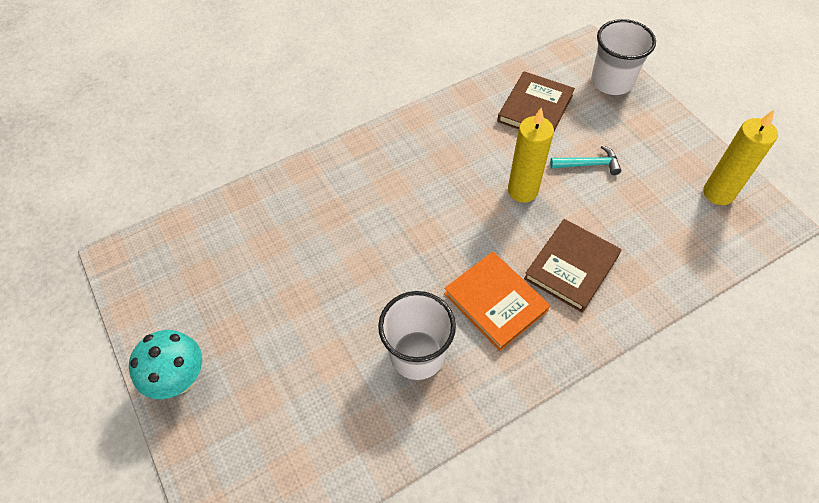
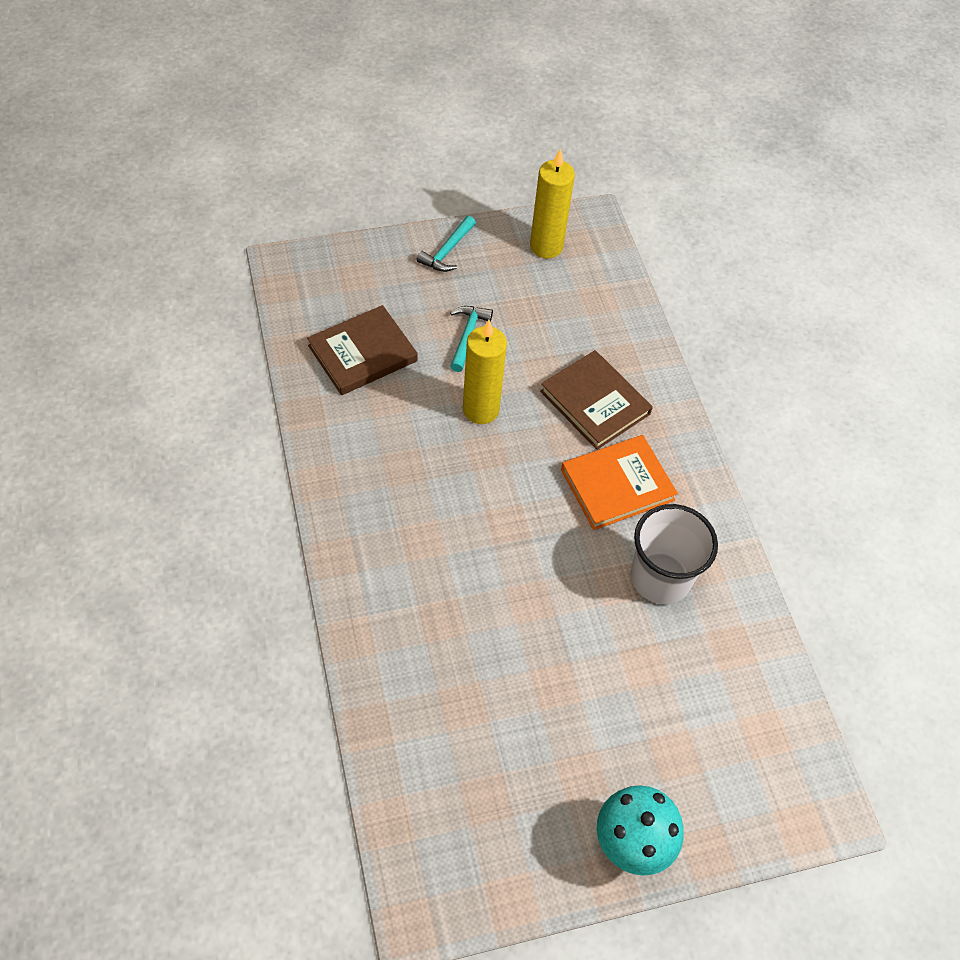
camera: 80 degrees left, 0 degrees up
(535, 108) = (362, 353): brown book -> brown book turned 75 degrees counterclockwise
(611, 82) = (354, 266): white cup -> none
(665, 130) = (447, 251): none -> turquoise hammer

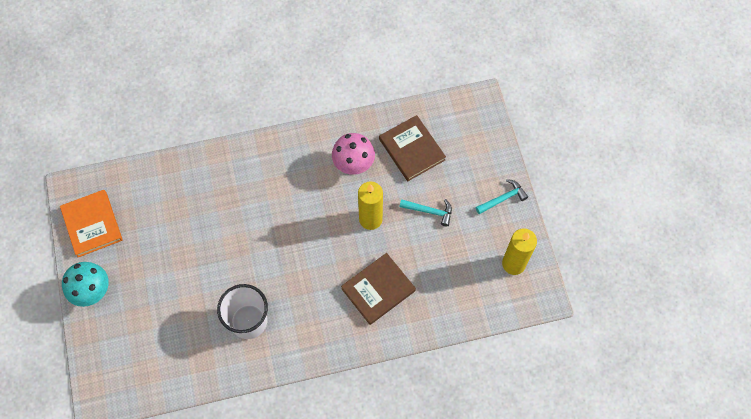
camera: 95 degrees right, 10 degrees up
(386, 430) = (353, 165): none -> pink mushroom
(447, 251) = (503, 198): turquoise hammer -> turquoise hammer turned 120 degrees clockwise
(617, 485) = (314, 300): orange book -> orange book (92, 224)

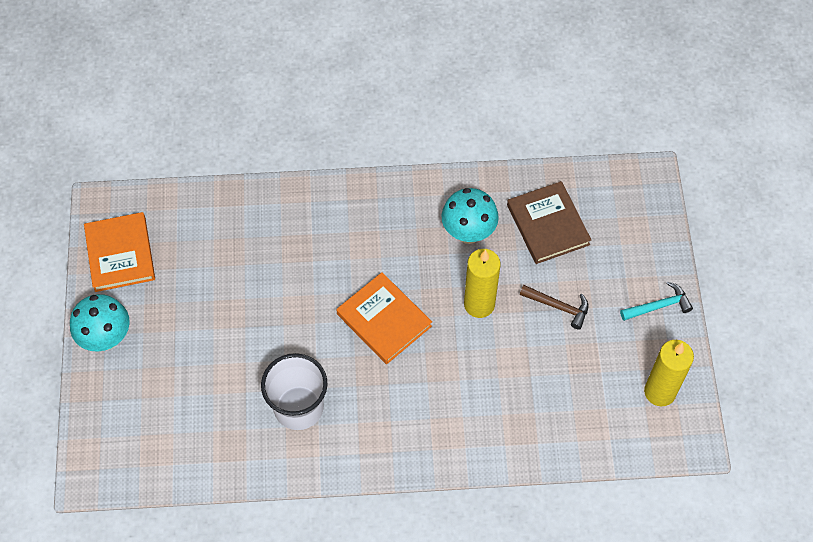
camera: 10 degrees right, 5 degrees down
(301, 243) = (384, 320): none -> orange book
(353, 165) = (468, 232): pink mushroom -> turquoise mushroom
(378, 289) = (474, 395): brown book -> none
(429, 211) = (558, 307): turquoise hammer -> brown hammer

